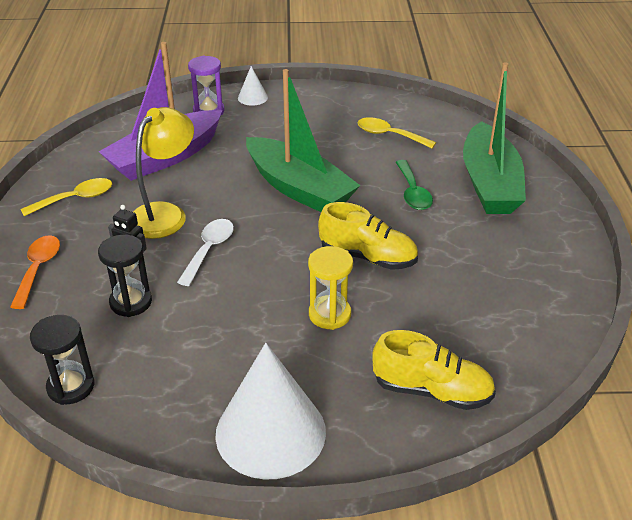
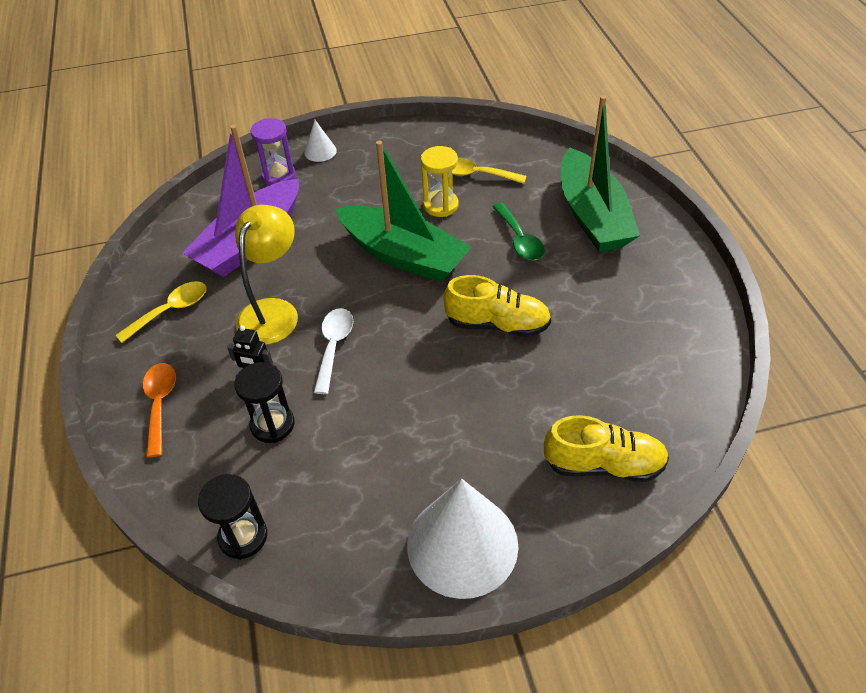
camera: 10 degrees left, 10 degrees up
(329, 314) = (479, 398): yellow hourglass -> yellow hourglass (440, 205)

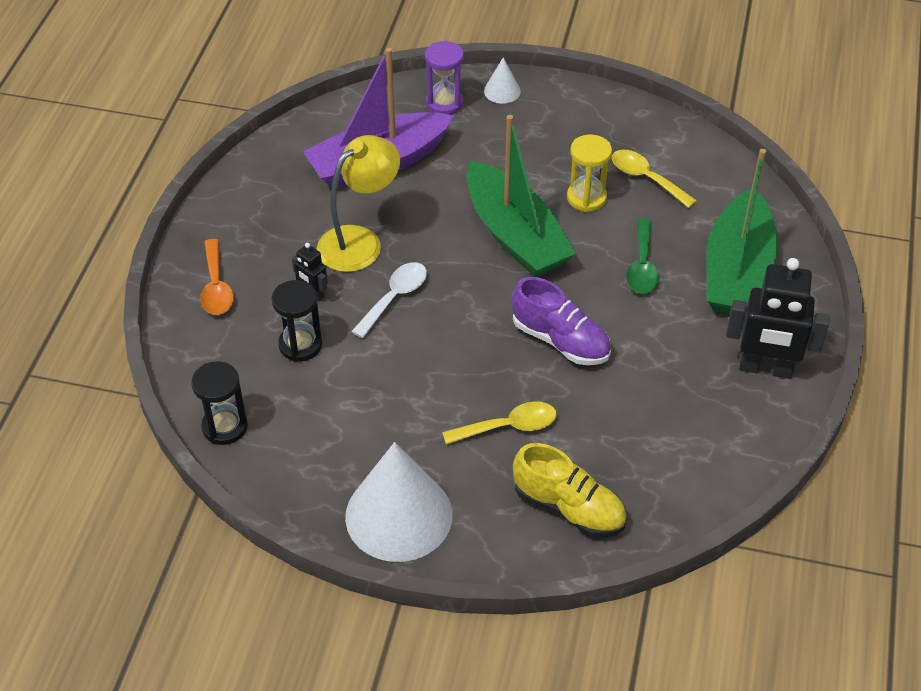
camera: 25 degrees right, 0 degrees up
(160, 405) = (216, 286): orange spoon -> orange spoon turned 150 degrees clockwise
(170, 311) = (269, 203): yellow spoon -> yellow spoon (508, 427)
(497, 324) = (560, 340): yellow shoe -> purple shoe
(668, 279) = (765, 368): none -> black robot

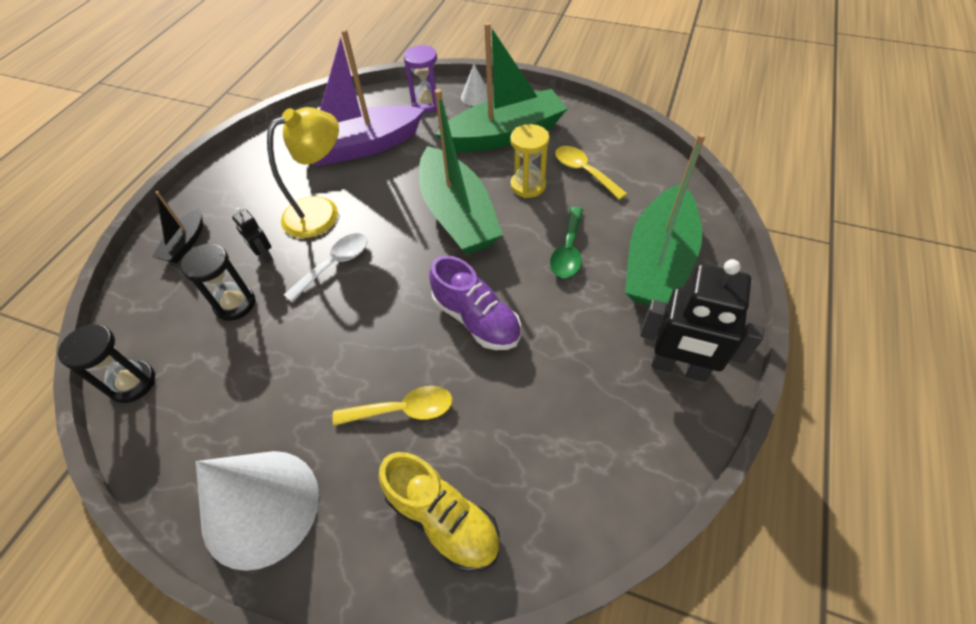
camera: 10 degrees right, 5 degrees up
(216, 286) = (185, 243): orange spoon -> black boat
(547, 139) = (504, 135): none -> green boat

